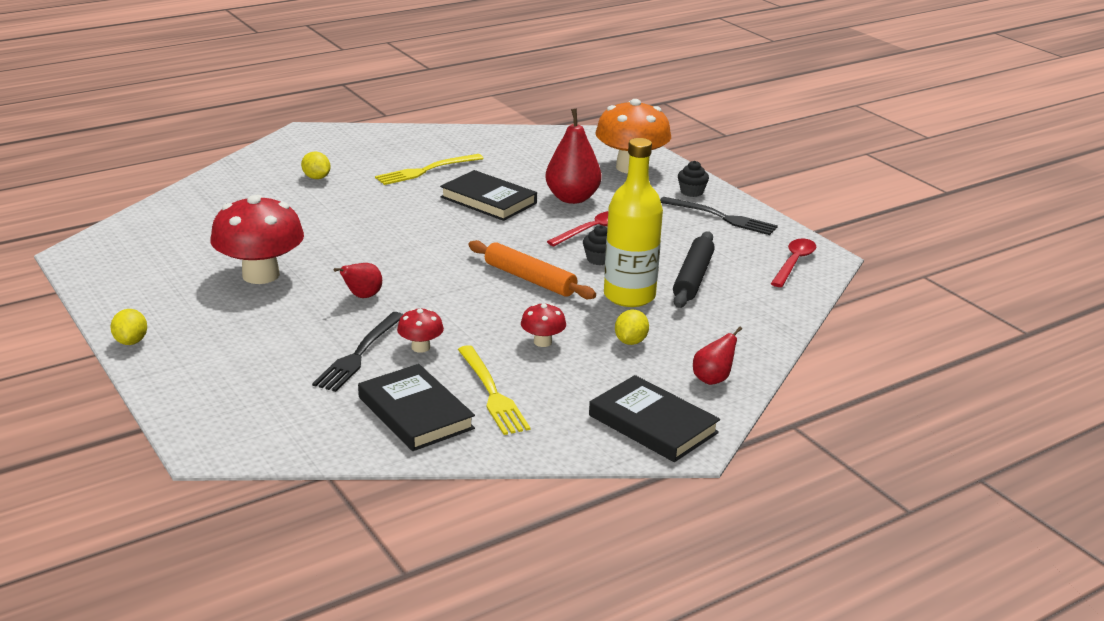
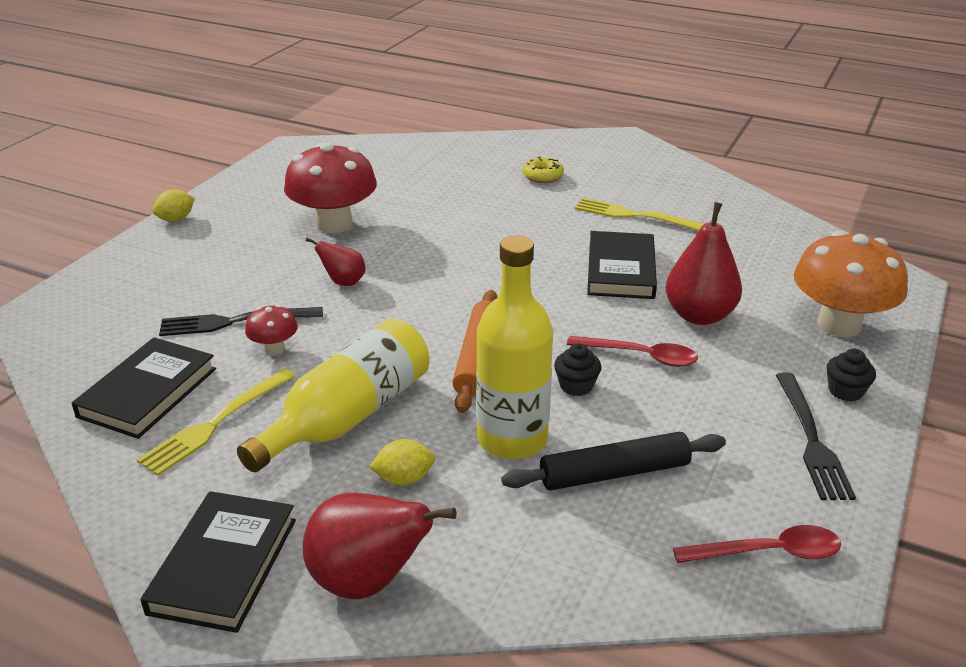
camera: 60 degrees right, 5 degrees up
(316, 178) = (542, 176): yellow lemon -> yellow donut
(542, 342) = (348, 416): red mushroom -> yellow bottle
(713, 379) = (368, 581): red pear -> red pear, size x1.81

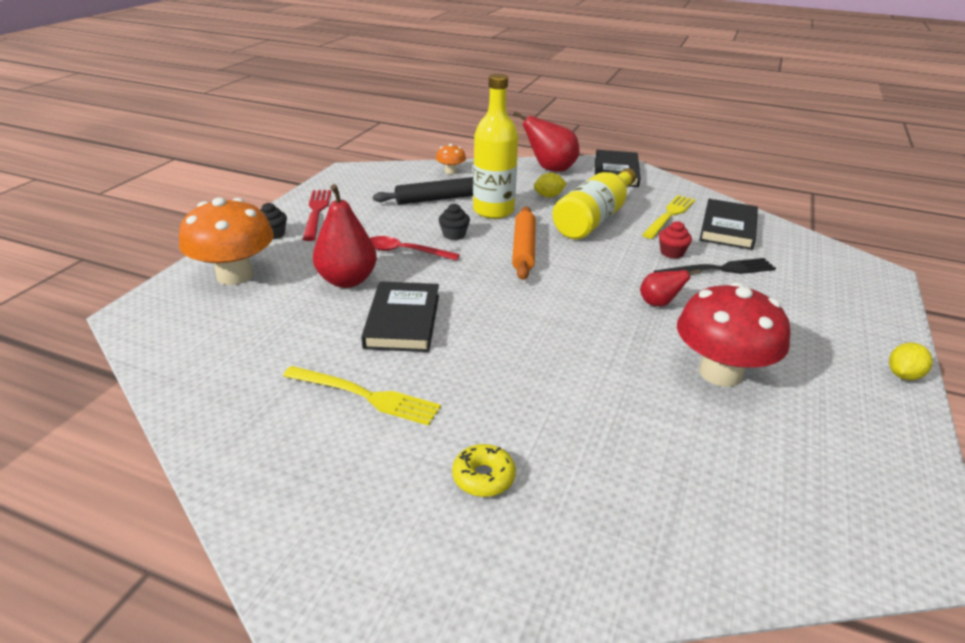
camera: 175 degrees right, 0 degrees up
(274, 348) = (672, 253): red mushroom -> red cupcake
(596, 572) = (450, 172): none -> orange mushroom
(768, 552) = (369, 177): red spoon -> none
(811, 440) = (316, 212): black fork -> red fork

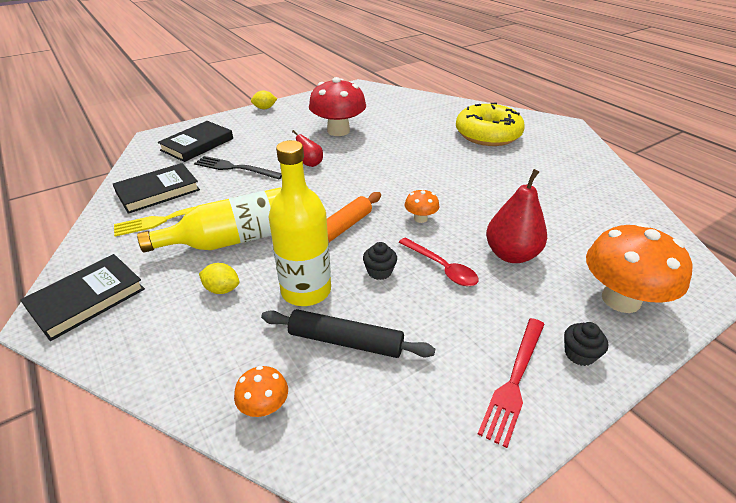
camera: 145 degrees left, 5 degrees up
(366, 396) = (527, 175): yellow fork -> none
(402, 321) = (483, 206): black book -> black book (197, 144)
(461, 284) = (420, 218): none -> orange mushroom
(483, 477) = (487, 134): yellow donut -> yellow donut, size x2.35
(550, 169) = (138, 344): red pear -> none
(672, 253) = (238, 188): red cupcake -> none

